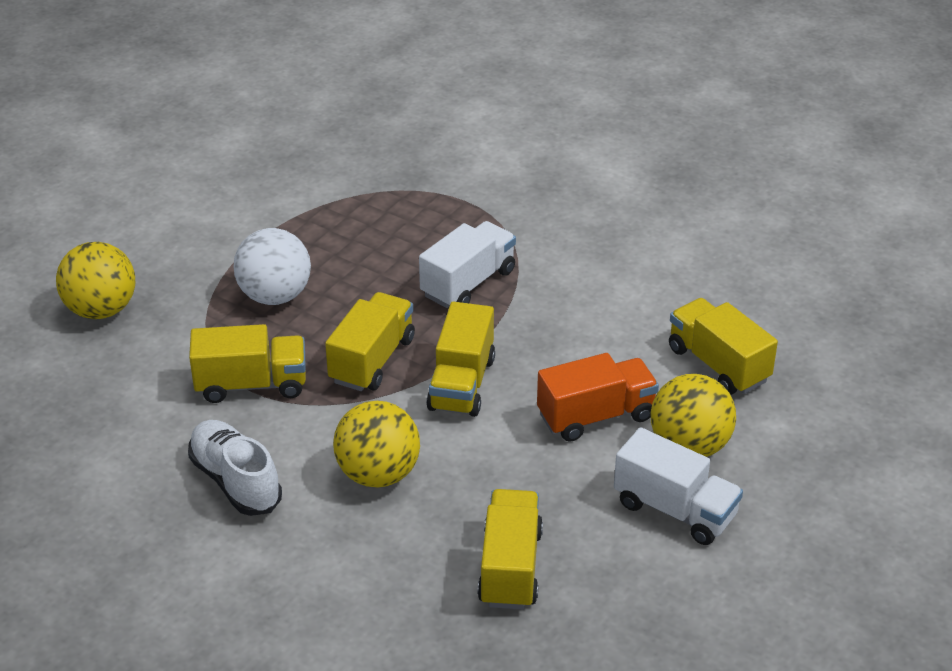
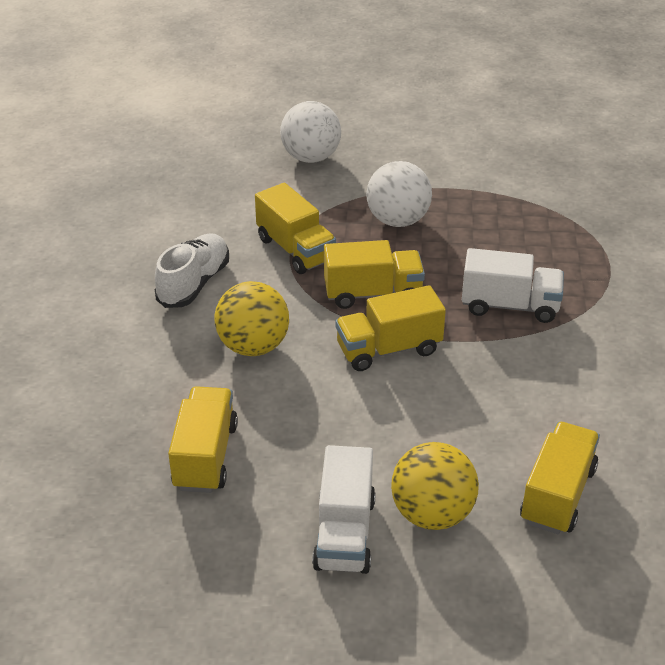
camera: 60 degrees right, 0 degrees up
(101, 310) = (311, 158): yellow ball -> white ball
(510, 567) = (205, 456): yellow truck -> yellow truck turned 60 degrees counterclockwise
(596, 416) = (418, 440): orange truck -> none

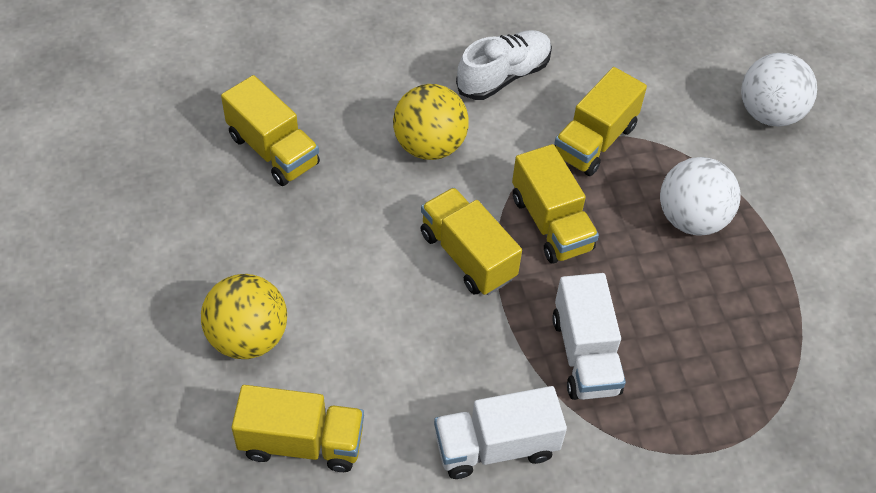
camera: 70 degrees right, 15 degrees up
(194, 283) = (503, 76): white shoe -> white shoe turned 45 degrees counterclockwise
(205, 456) = (273, 150): yellow truck -> yellow truck turned 60 degrees clockwise
(344, 533) = (208, 274): white truck -> white truck (496, 446)

